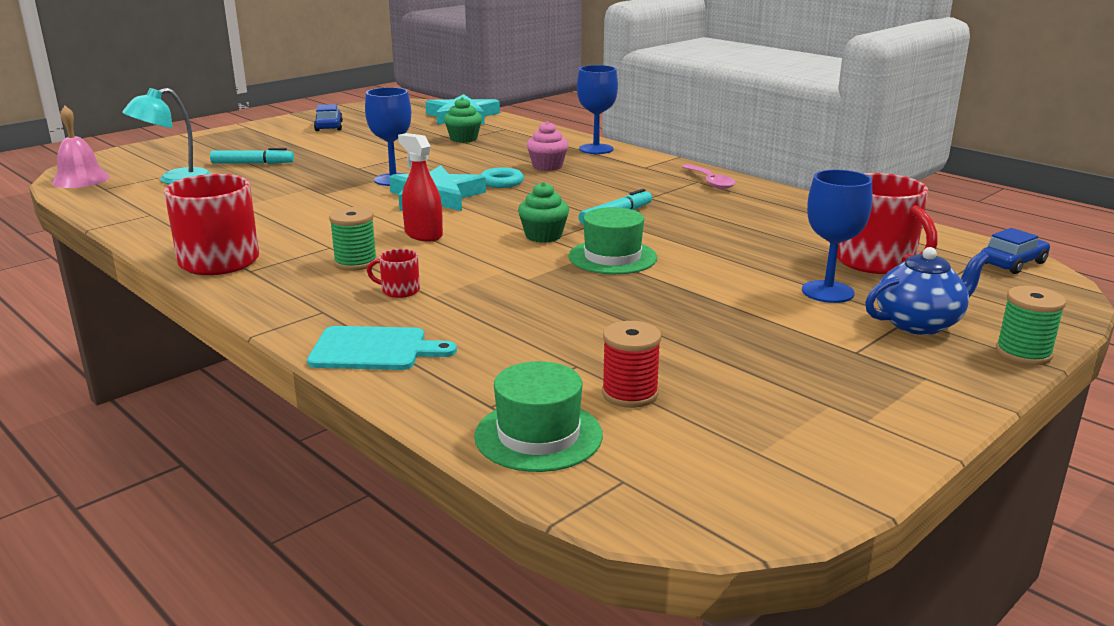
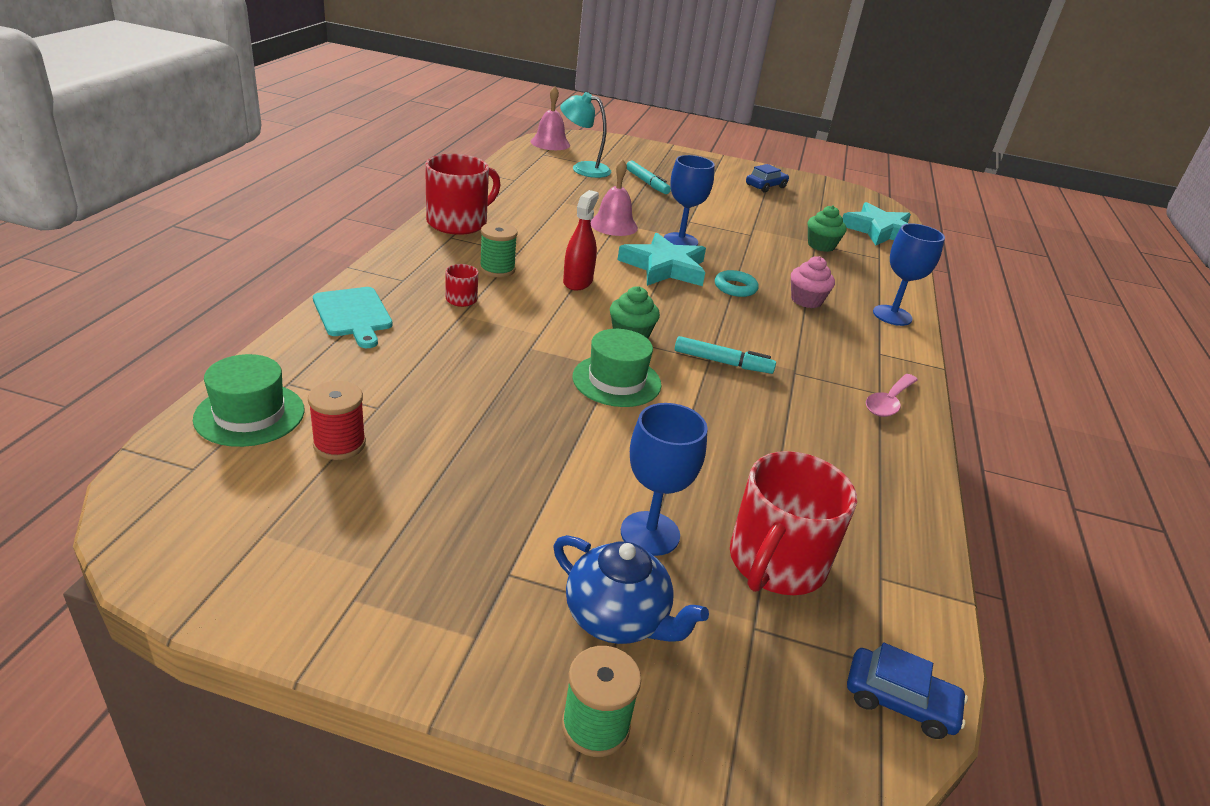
camera: 55 degrees right, 10 degrees up
(326, 196) = (613, 225): none -> pink bell

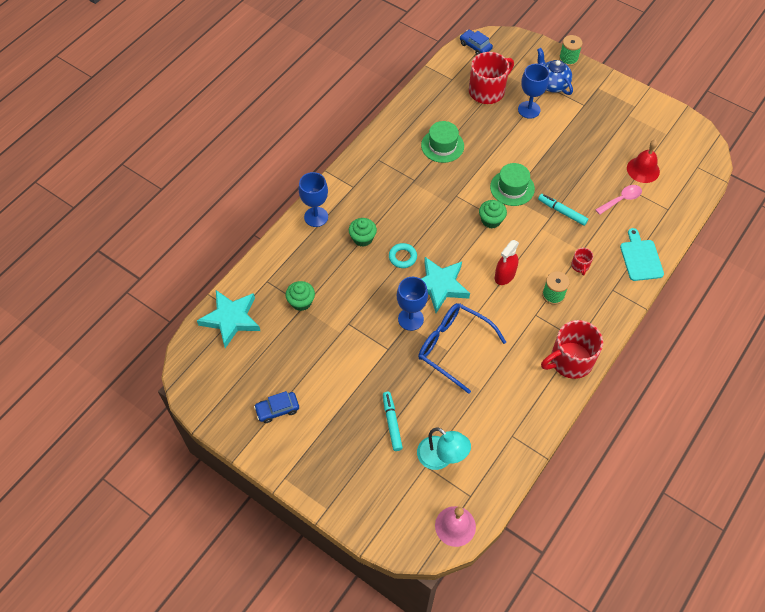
camera: 155 degrees left, 25 degrees up
(249, 414) = (681, 192): green hat -> green hat (442, 146)
(339, 444) = (643, 169): red spool -> red bell
(613, 225) = (453, 347): pink bell -> blue glasses
(722, 362) = (449, 192): turquoise marker -> turquoise marker (562, 212)
(806, 300) = (362, 238): pink cupcake -> green cupcake
(888, 402) = (378, 153): pink spoon -> pink spoon (621, 199)

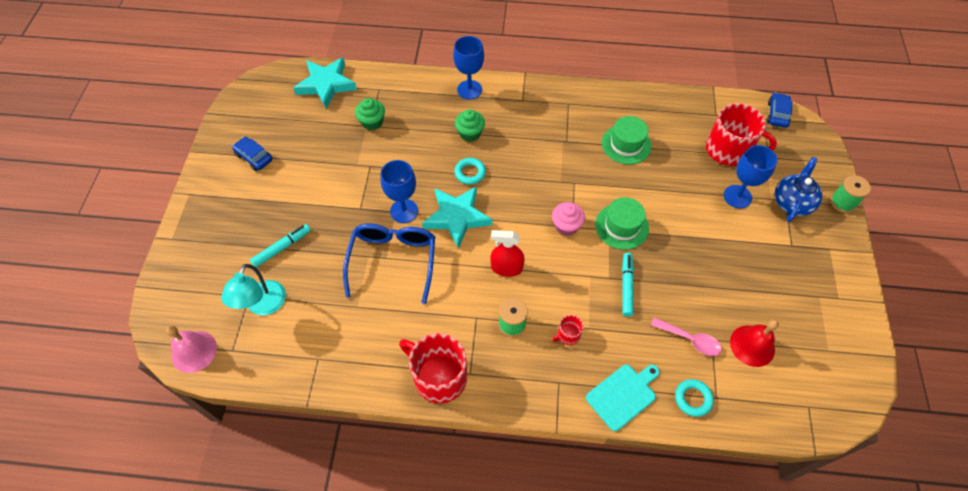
camera: 60 degrees right, 0 degrees up
(491, 220) = (566, 226): green cupcake -> pink cupcake
(662, 222) = (693, 399): none -> turquoise ring

